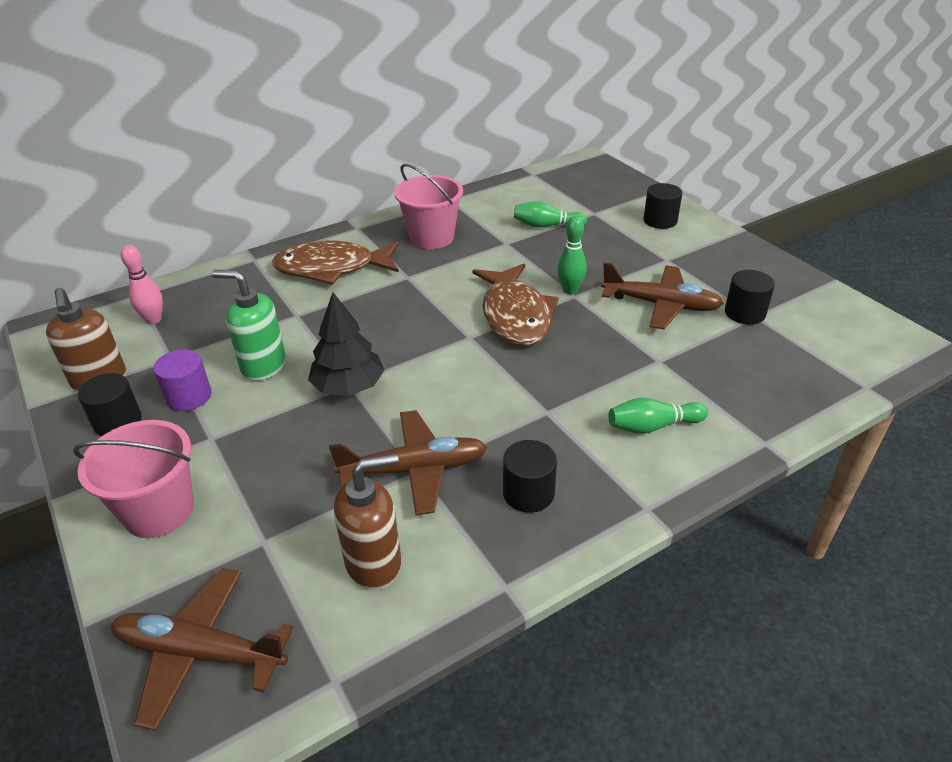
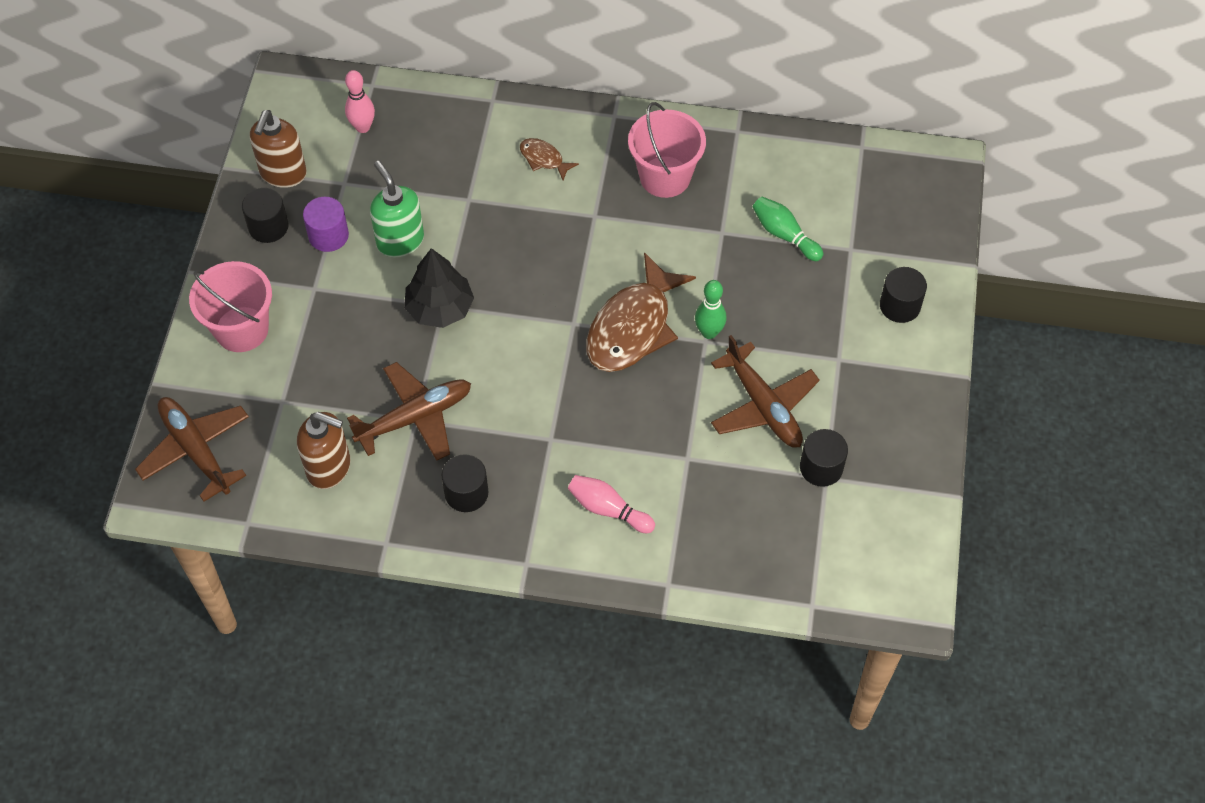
camera: 40 degrees right, 20 degrees up
(331, 268) = (544, 159): brown fish -> brown fish, size x0.46
(414, 469) = (415, 417): brown plane -> brown plane turned 60 degrees counterclockwise
(652, 426) = (608, 509): green bowling pin -> pink bowling pin

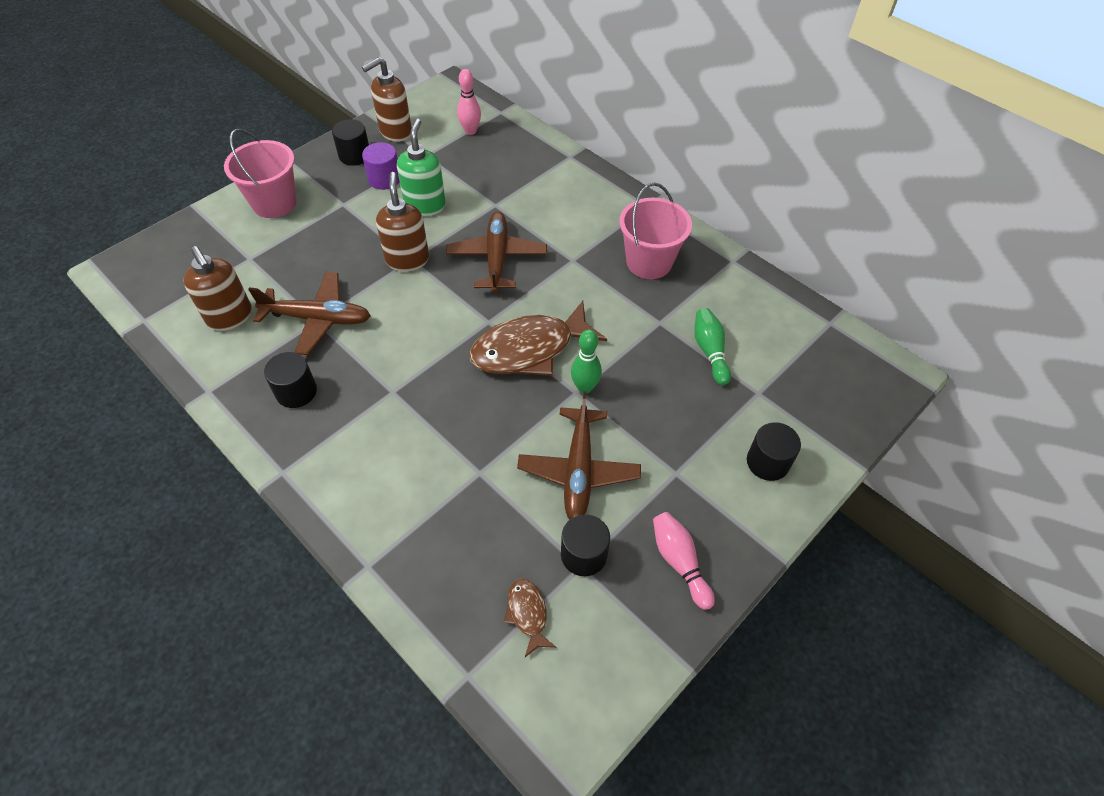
camera: 35 degrees right, 5 degrees down
(196, 450) = (168, 256): brown plane -> brown plane (497, 258)
(440, 308) = (407, 259): black tree -> brown soap dispenser
(544, 159) = (571, 207): brown fish -> brown fish (527, 614)
(608, 509) = (381, 472): pink bowling pin -> pink bowling pin (679, 562)

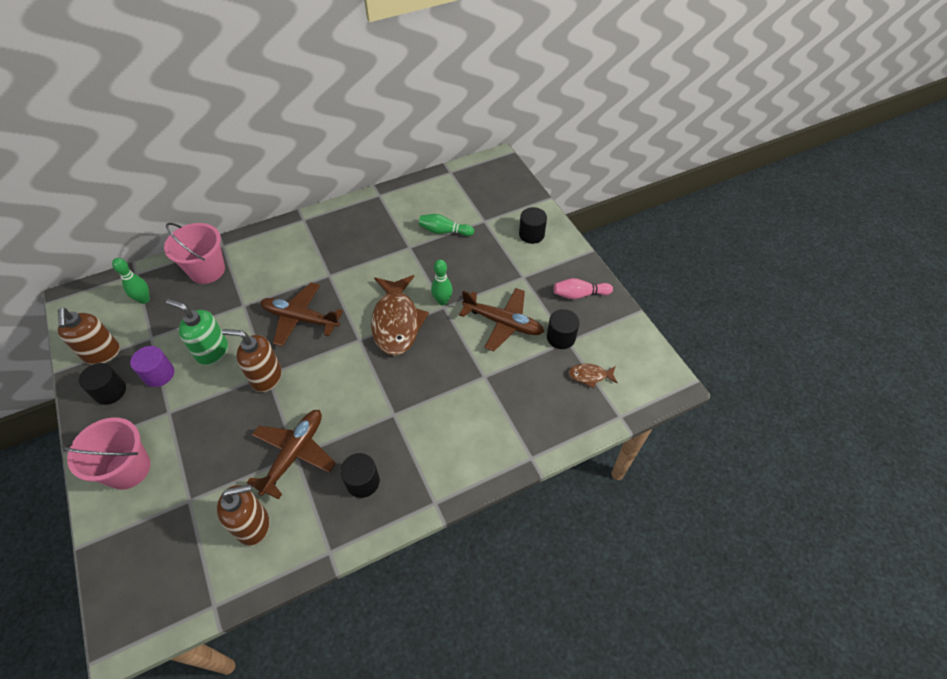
camera: 70 degrees left, 0 degrees up
(470, 131) = (144, 299): pink bowling pin -> green bowling pin
(649, 262) = (356, 235): pink bucket -> pink bucket (207, 270)

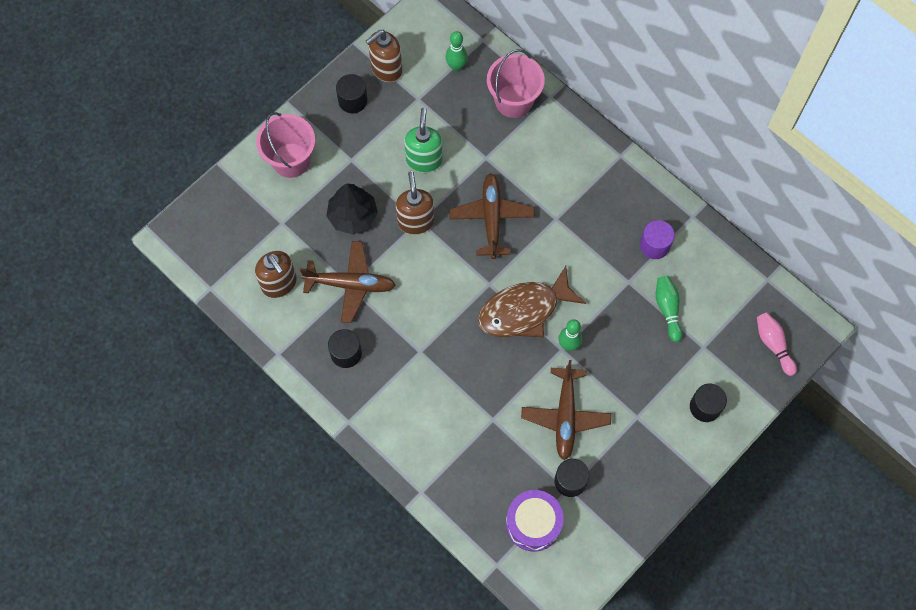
camera: 70 degrees right, 15 degrees up
(159, 374) = (384, 129): purple cylinder -> purple cylinder (654, 245)
(226, 429) = (353, 216): none -> black tree
(579, 294) = (637, 485): pink bowling pin -> pink bowling pin (773, 344)
(590, 376) = (533, 523): brown fish -> purple drum

